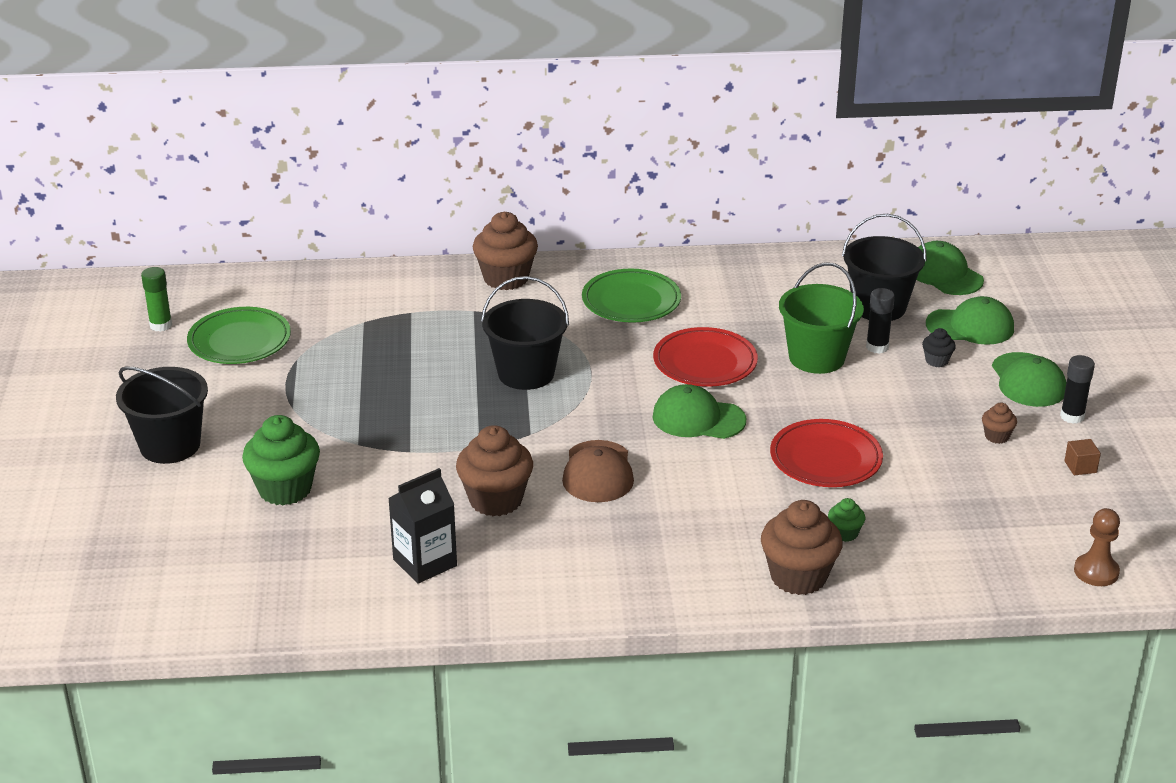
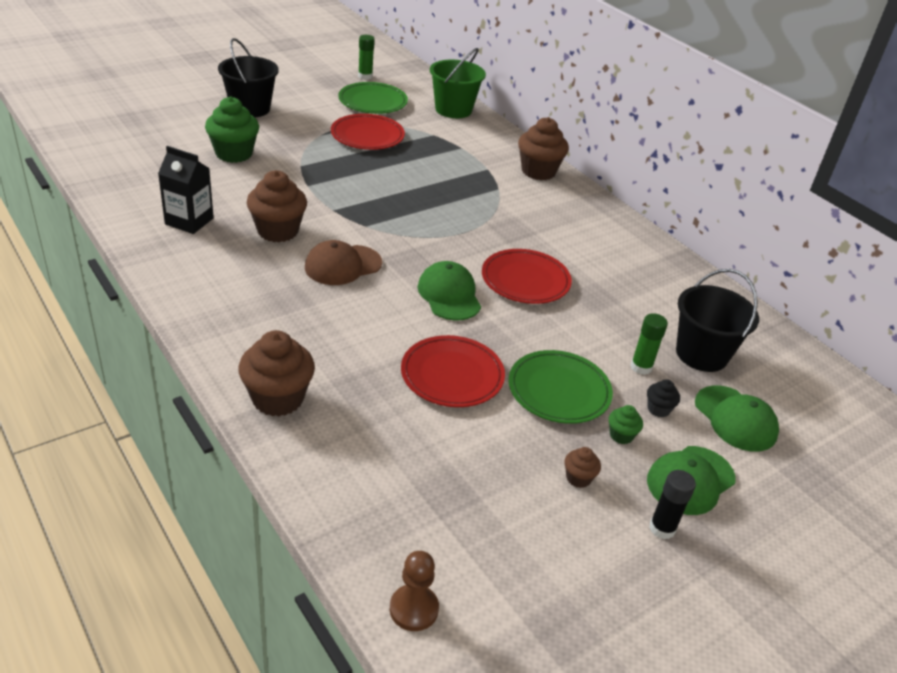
camera: 55 degrees right, 5 degrees up
(326, 372) = (367, 136): none -> red plate
(526, 373) = (434, 206): black bucket -> none
(631, 301) = (568, 228): green plate -> green plate (559, 391)
(816, 358) = (590, 336): green bucket -> green bucket (453, 109)
(844, 533) = (355, 411): green cupcake -> green cupcake (621, 435)
(877, 347) = (641, 367): black glue stick -> green glue stick
(944, 274) = (798, 382): green cap -> none
(1080, 467) = (582, 555): brown cube -> none

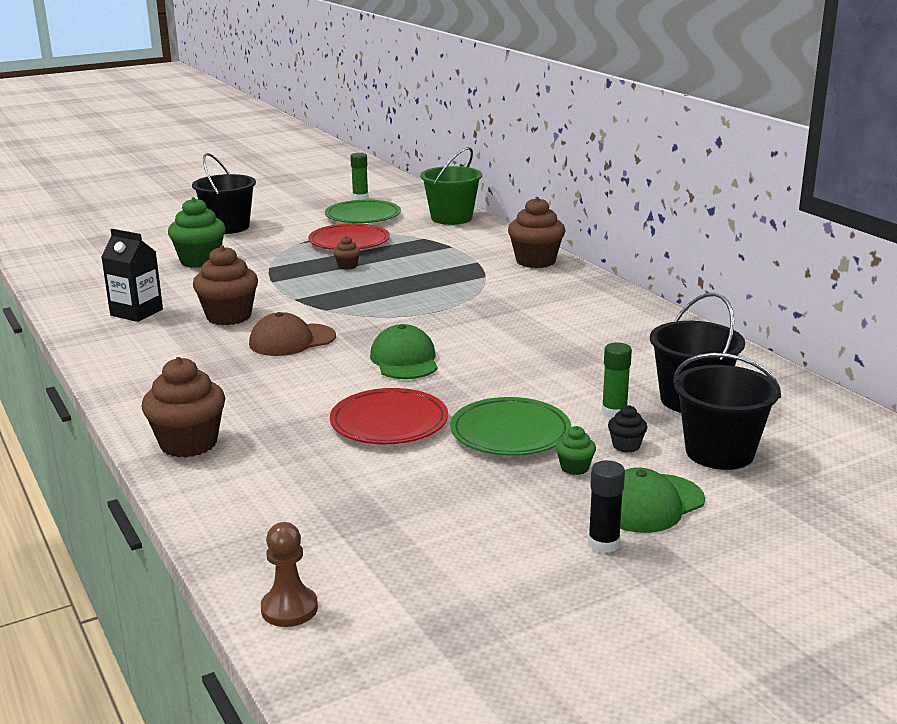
camera: 10 degrees right, 15 degrees down
(525, 280) = (496, 346): red plate -> none
(578, 478) = (513, 503): brown cupcake -> brown cupcake (347, 266)
(735, 419) = (719, 452): green cap -> black bucket

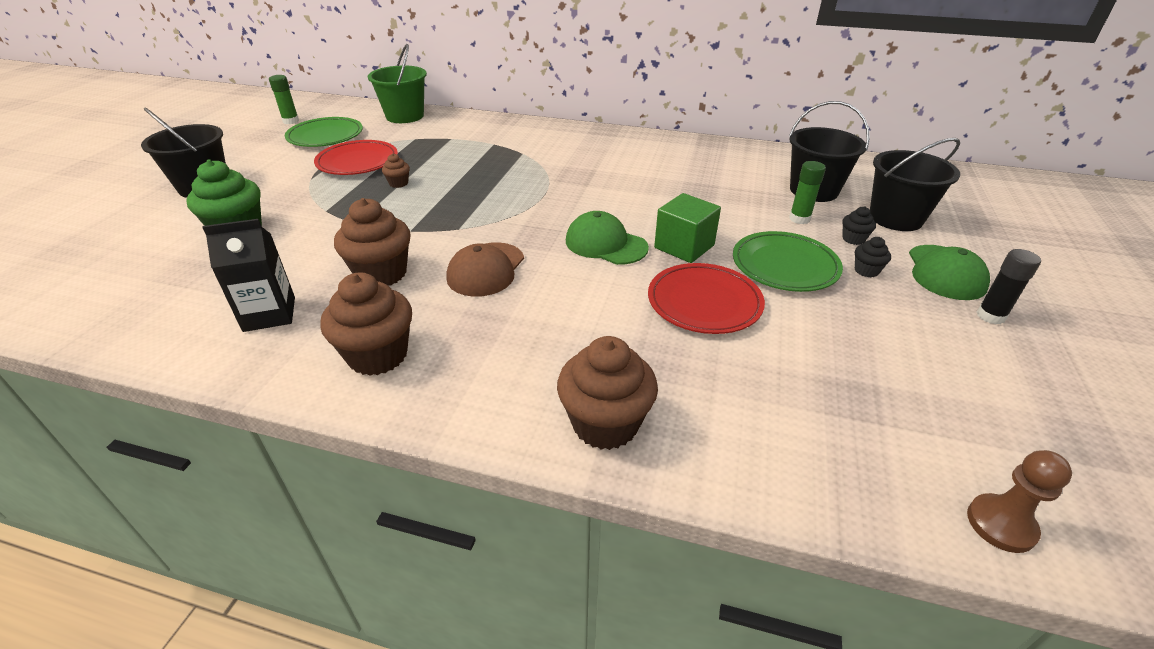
camera: 45 degrees left, 15 degrees up
(460, 386) = (684, 246): none -> green cube
(535, 261) = (533, 130): brown cupcake -> brown cupcake (378, 355)
(574, 468) = (866, 271): green cupcake -> black cupcake

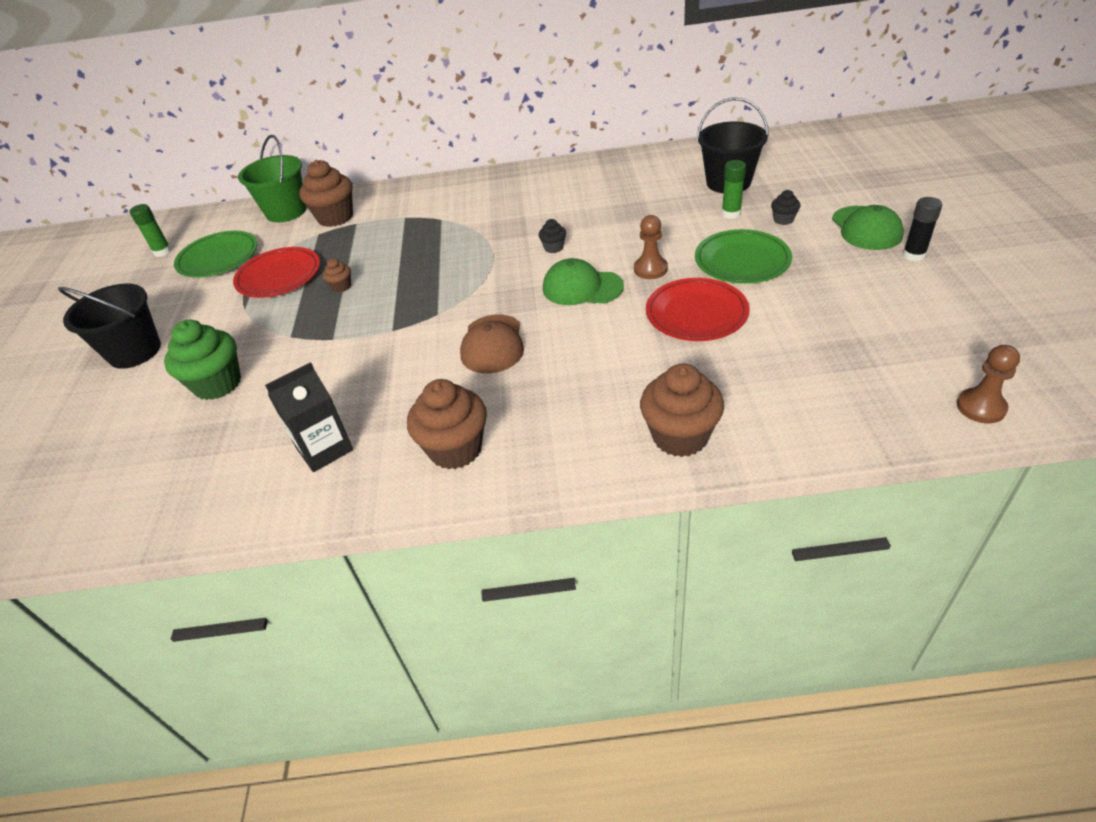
camera: 15 degrees left, 5 degrees up
(381, 274) = (399, 379): brown cupcake -> brown cupcake (335, 217)
(684, 246) = (650, 269): green cube -> brown pawn
(866, 271) = (807, 245): black cupcake -> black cupcake (553, 248)
(895, 218) = (807, 190): black bucket -> none

